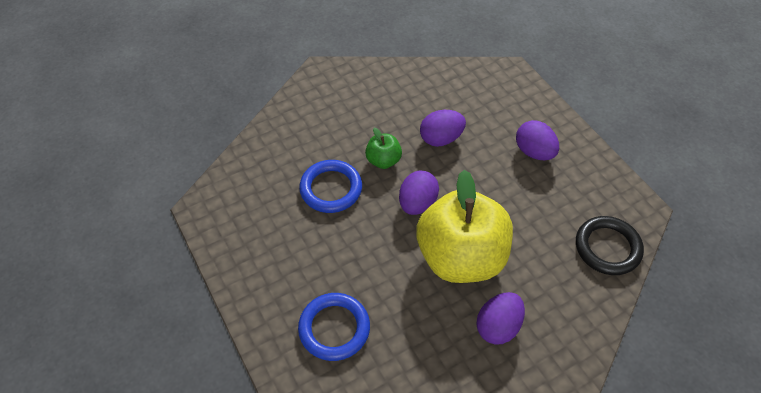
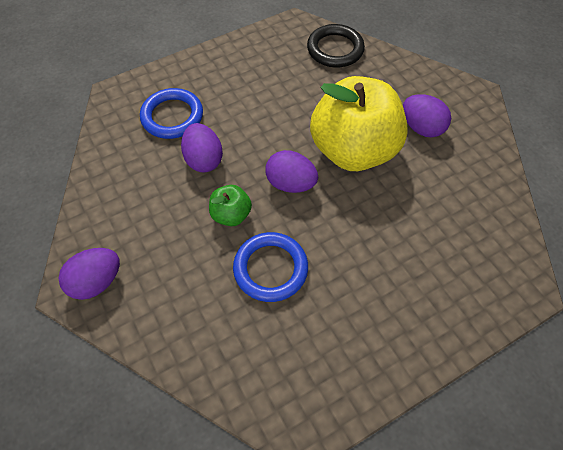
camera: 90 degrees left, 5 degrees up
(334, 328) = (447, 259): blue ring -> blue ring (172, 116)
(534, 152) = (228, 85): purple egg -> purple egg (97, 282)

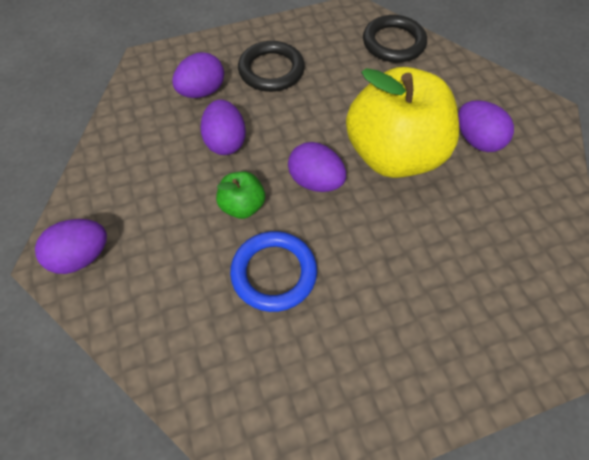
camera: 10 degrees right, 0 degrees up
(172, 116) = (202, 91): blue ring -> purple egg
(231, 88) = (271, 70): none -> black ring

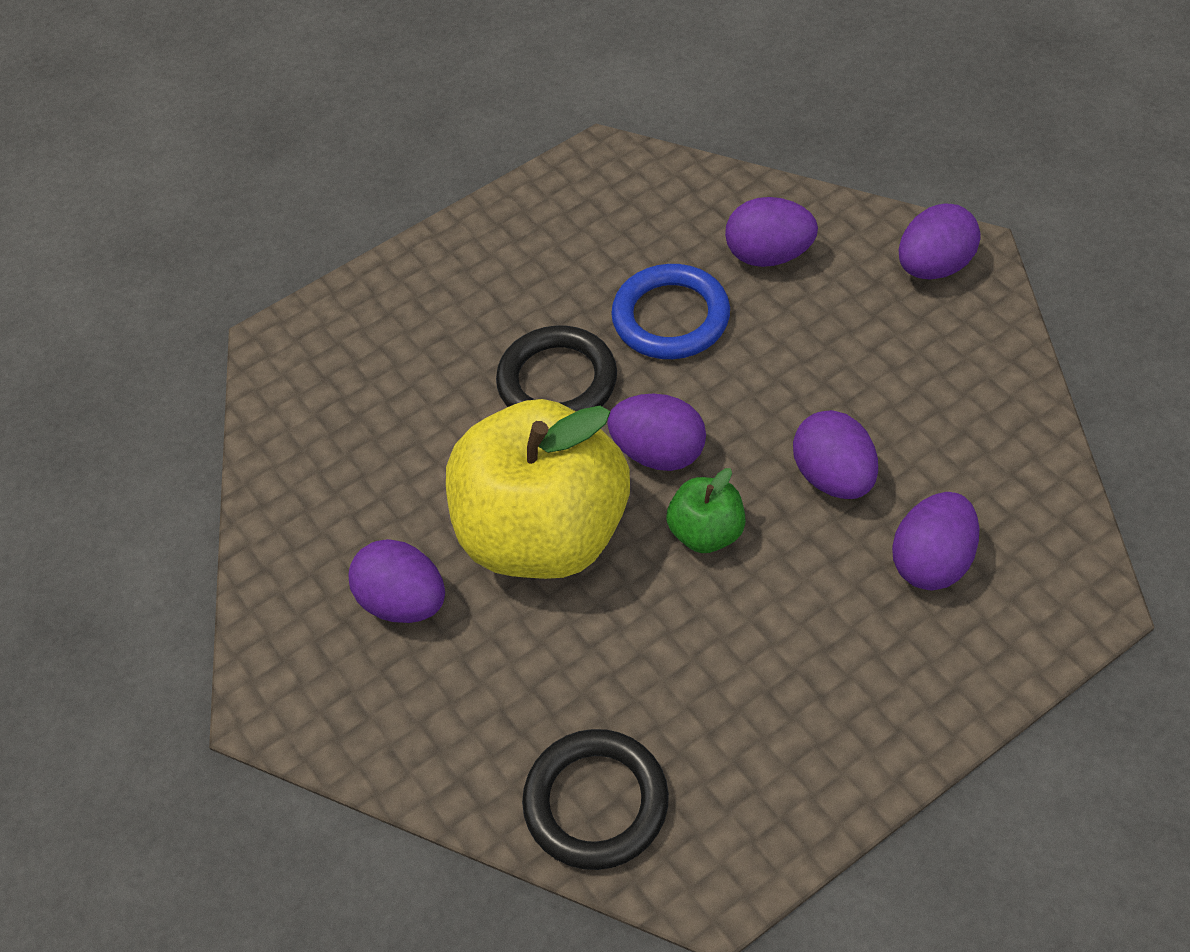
camera: 170 degrees right, 5 degrees down
(183, 304) = (769, 255): none -> purple egg
(242, 206) = (754, 386): green apple -> green apple (706, 533)
(271, 70) = (826, 649): black ring -> black ring (557, 381)

